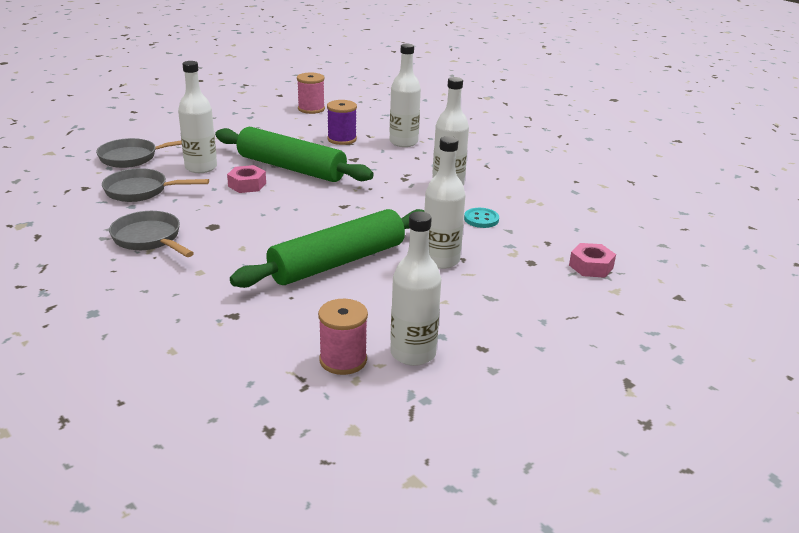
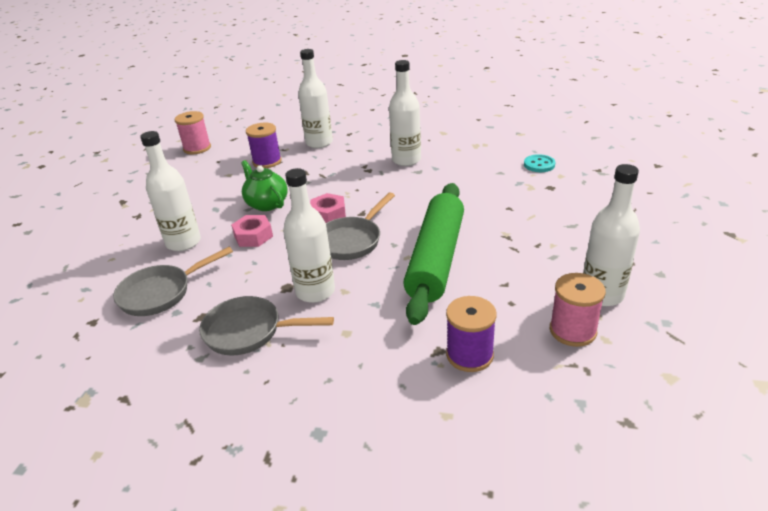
camera: 35 degrees left, 5 degrees up
(133, 157) = (96, 267): grey pan -> grey pan (352, 240)
(247, 329) = (469, 355): none -> purple spool
(291, 168) = (266, 204): green rolling pin -> green teapot
(440, 260) = (498, 217): white bottle -> white bottle (315, 291)
(481, 219) = (470, 174): turquoise button -> turquoise button (539, 165)
(591, 266) = (585, 171): pink nut -> pink nut (328, 214)

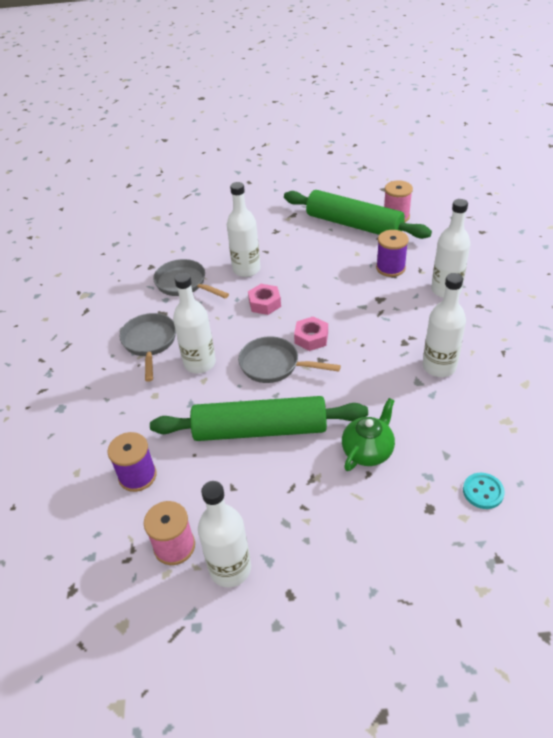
camera: 75 degrees right, 10 degrees up
(183, 170) = (354, 225): none -> green rolling pin
(266, 204) = (316, 293): green teapot -> green teapot (368, 451)

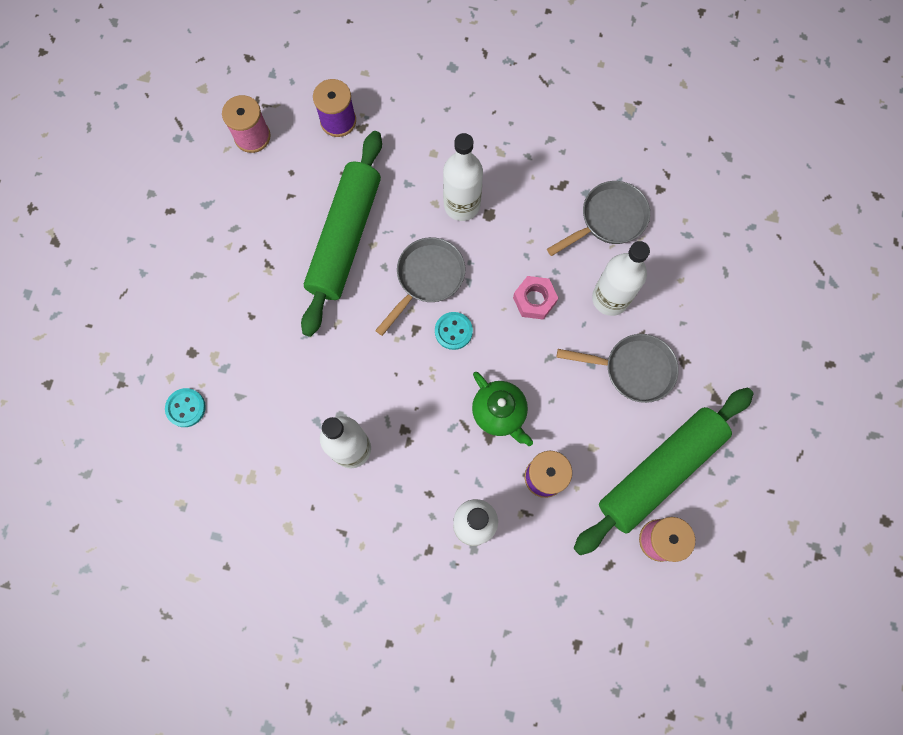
camera: 105 degrees right, 30 degrees up
(150, 343) = (515, 162): grey pan -> grey pan (633, 369)
(230, 569) = (212, 173): white bottle -> none
(311, 338) = (453, 331): pink nut -> turquoise button
(368, 451) = (276, 326): green teapot -> green teapot (500, 413)

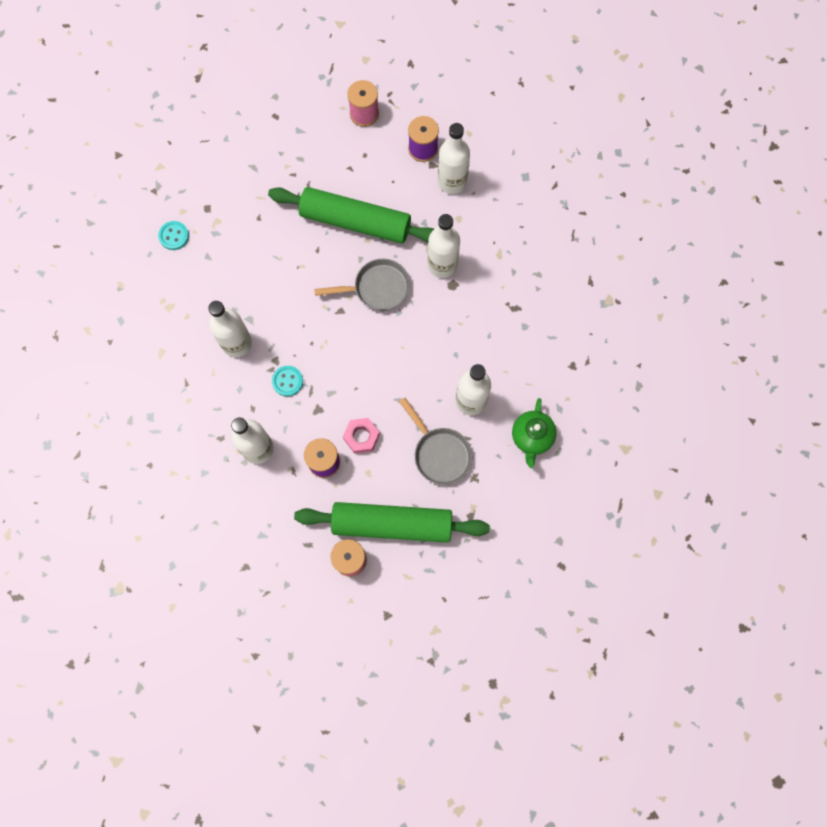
camera: 45 degrees right, 0 degrees up
(345, 238) = (355, 221): green rolling pin -> green rolling pin turned 45 degrees clockwise
(394, 127) = (452, 181): none -> white bottle
(453, 331) = (360, 332): turquoise button -> turquoise button (287, 381)
(500, 413) = (337, 403): green teapot -> green teapot (532, 437)
(534, 300) = (425, 359): pink nut -> pink nut (361, 437)
(608, 220) = (520, 354): grey pan -> none

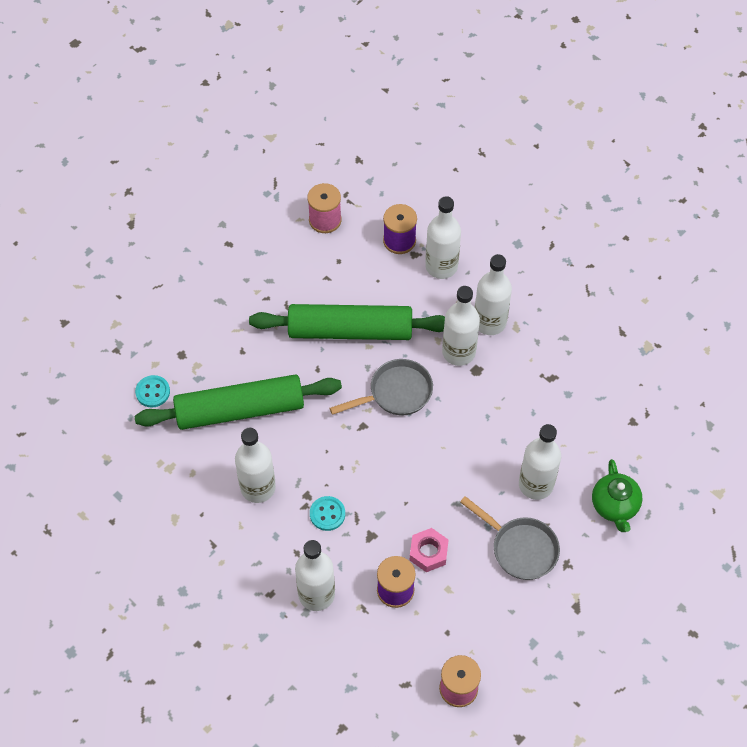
camera: 15 degrees left, 15 degrees down
(392, 524) = (492, 637): green rolling pin -> green rolling pin (240, 410)
(478, 244) = (489, 322): none -> white bottle

